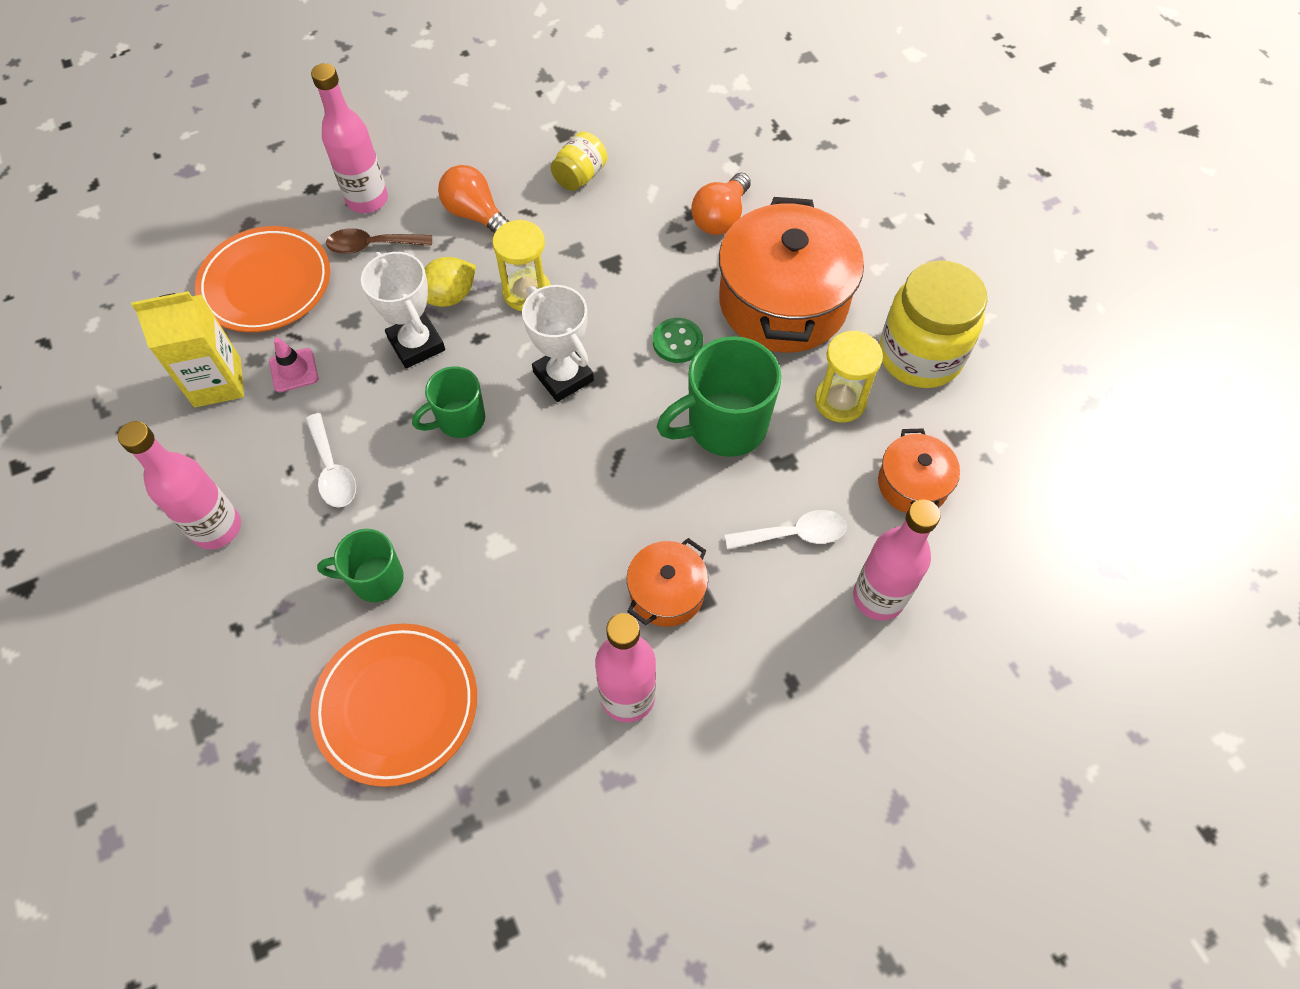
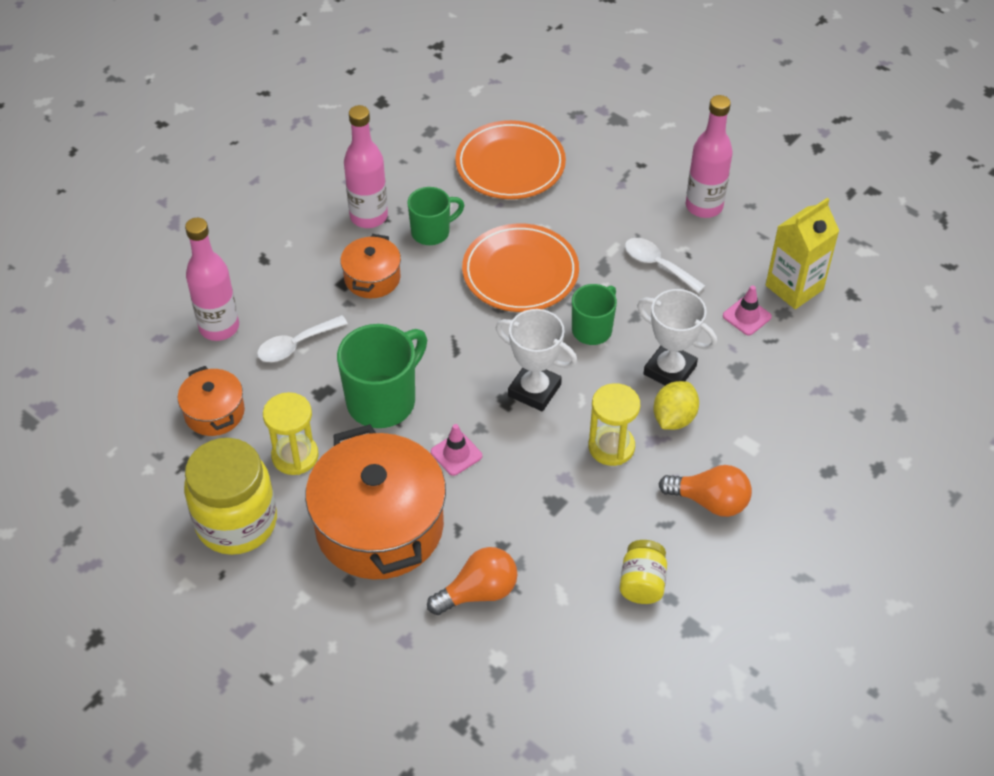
camera: 155 degrees right, 10 degrees down
(266, 284) = (832, 370): orange plate -> orange plate (520, 272)
(367, 200) = (819, 476): pink bottle -> none
(373, 245) = (775, 436): brown spoon -> none
(375, 579) = (574, 217): green mug -> green mug (432, 232)
(677, 342) = (456, 454): green button -> pink traffic cone
(720, 218) = (478, 592): orange light bulb -> orange light bulb turned 60 degrees clockwise

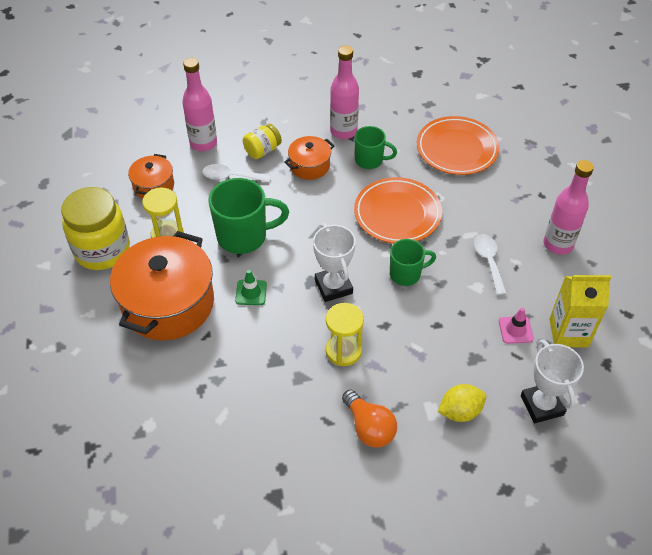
camera: 40 degrees right, 0 degrees up
(456, 454) = (251, 292): pink traffic cone -> green traffic cone
(478, 592) = (179, 379): orange light bulb -> none
(642, 583) = (275, 446): yellow jar -> yellow jar (262, 151)
(670, 370) = (429, 330): white trophy -> white trophy (542, 405)
(674, 418) = (400, 360): yellow lemon -> yellow lemon (460, 411)

